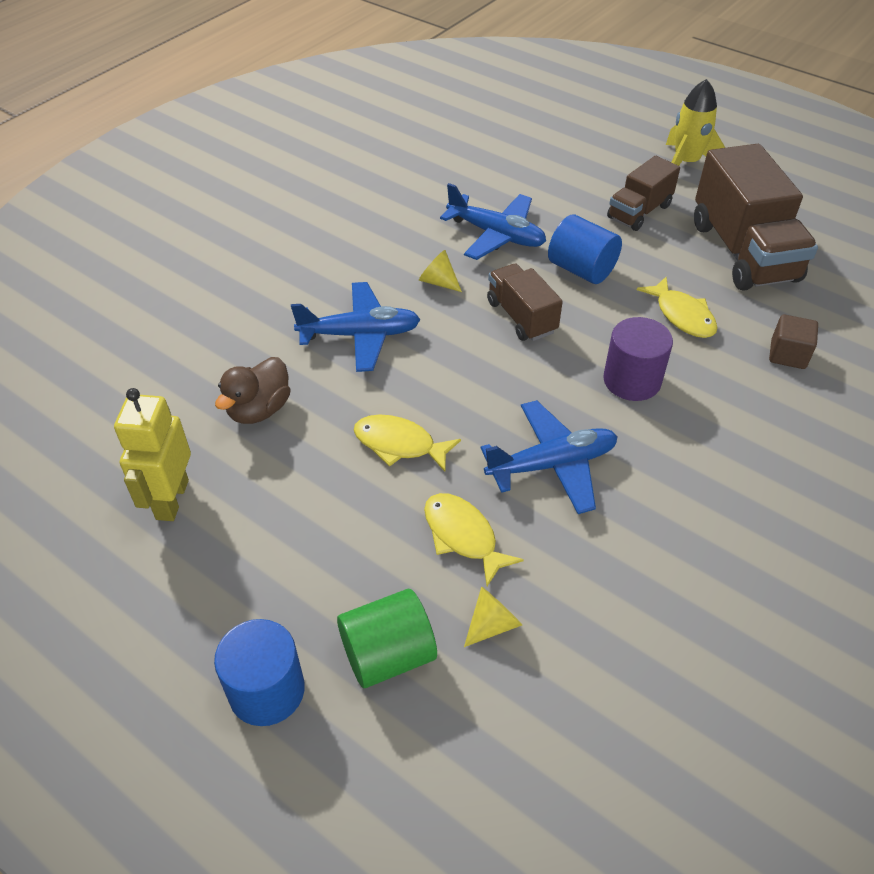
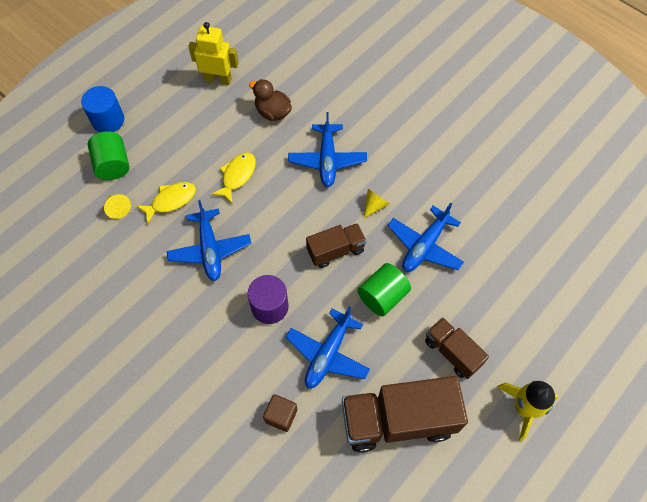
camera: 95 degrees right, 15 degrees up
(581, 269) = (382, 296): blue cylinder -> green cylinder
(682, 315) = (328, 354): yellow fish -> blue plane

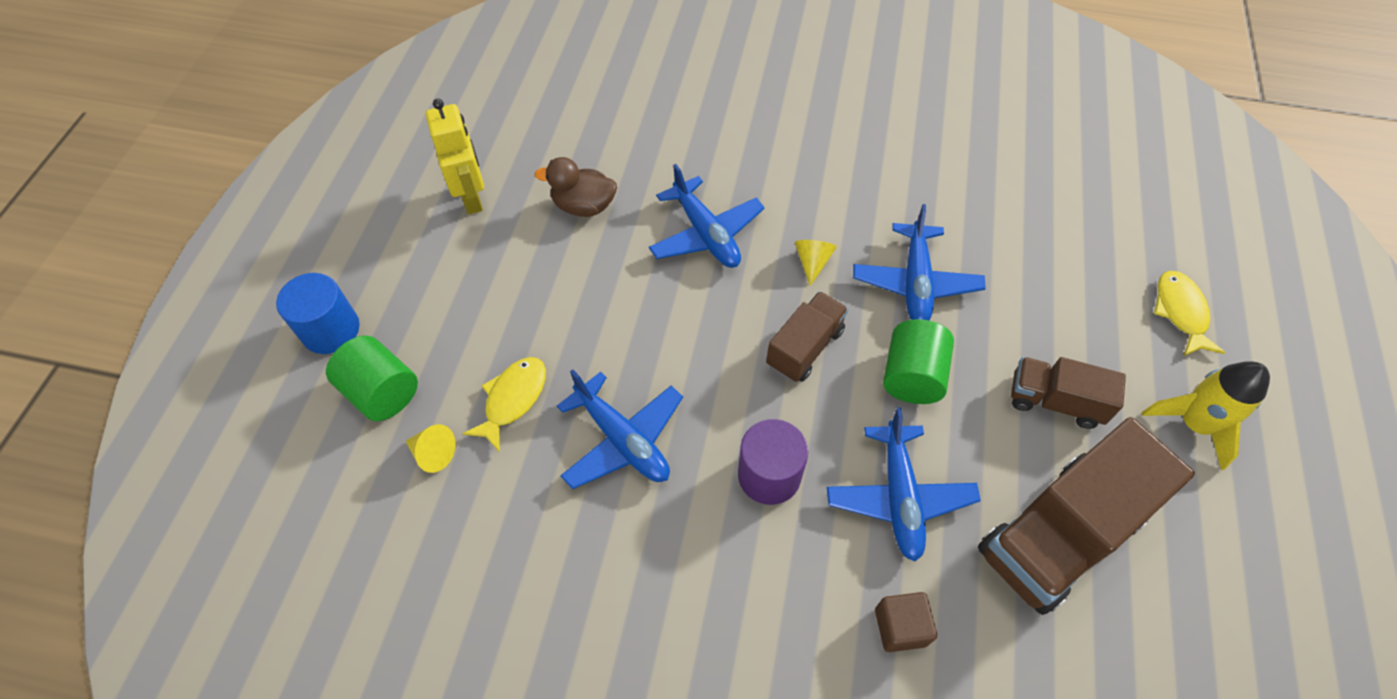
camera: 30 degrees left, 5 degrees down
(218, 79) = (472, 197): yellow robot -> yellow robot turned 90 degrees clockwise
(237, 176) = (591, 315): yellow fish -> yellow fish (1180, 312)

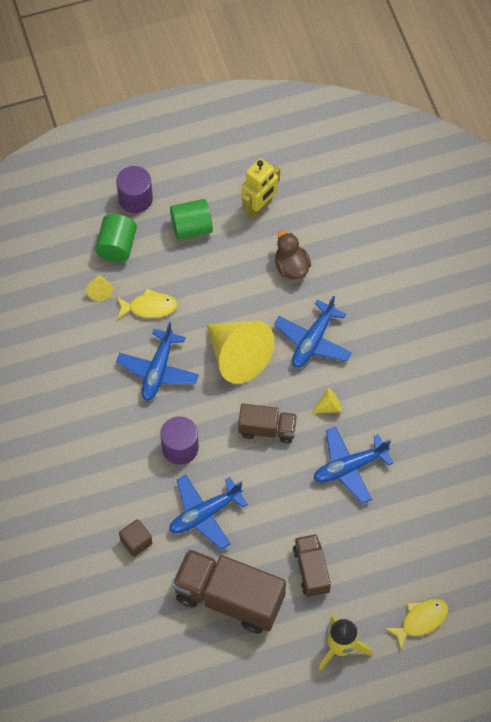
camera: 60 degrees right, 5 degrees up
(331, 330) = (135, 199): blue cylinder -> purple cylinder
(670, 328) = (238, 356): none -> yellow cone
(912, 376) = (282, 491): green cylinder -> green cylinder (191, 228)

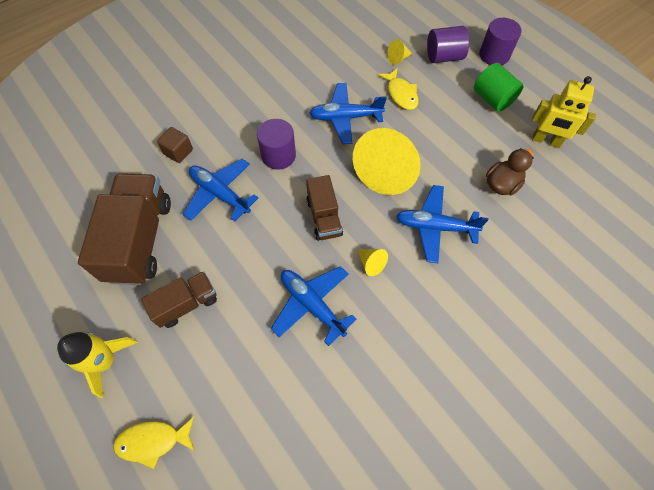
camera: 70 degrees right, 0 degrees up
(117, 246) = (444, 57): green cylinder -> purple cylinder
(421, 620) = (153, 441): yellow fish -> yellow fish turned 135 degrees clockwise

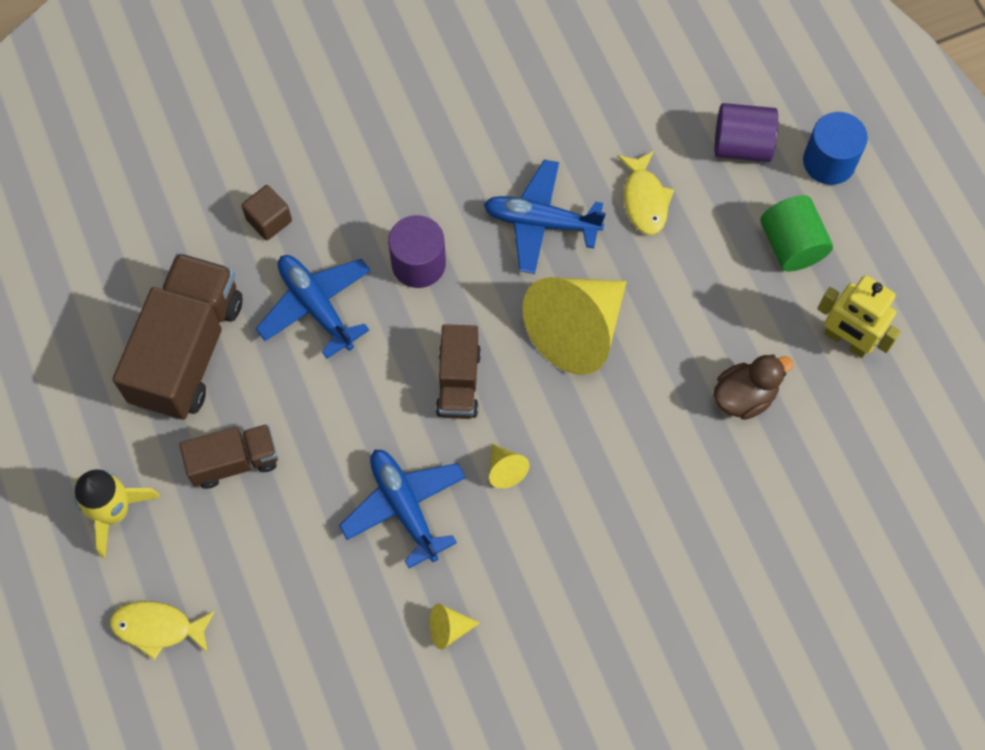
camera: 15 degrees right, 5 degrees up
(398, 59) = (663, 131): yellow cone -> yellow cone (449, 628)
(435, 227) = (617, 438): blue plane -> none
(494, 55) = (829, 162): purple cylinder -> blue cylinder

